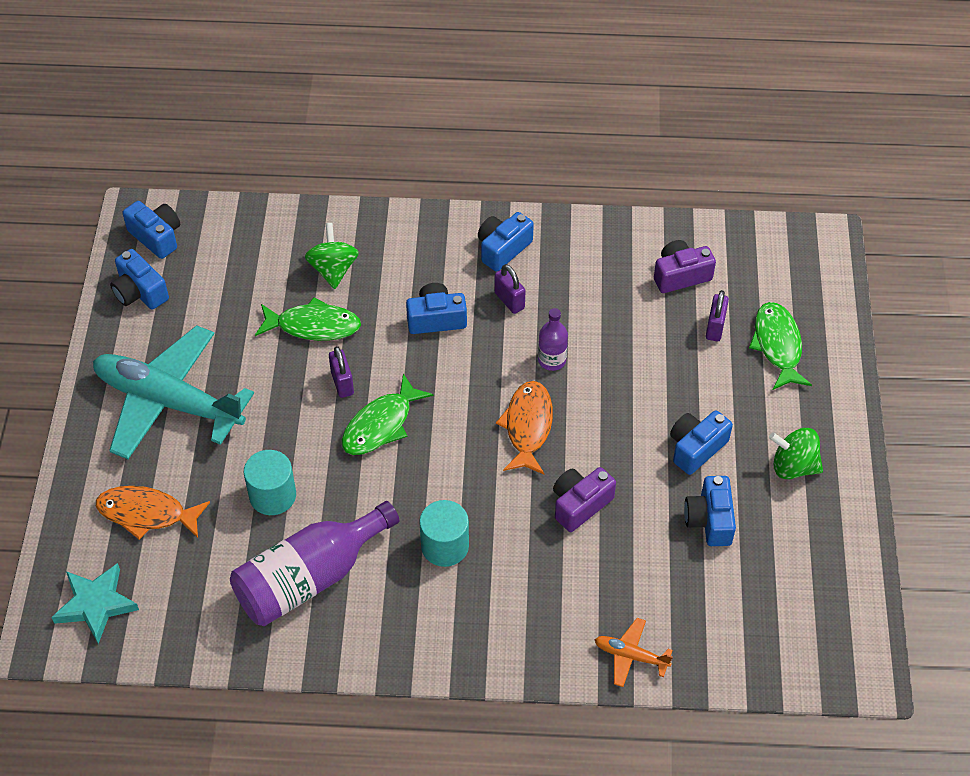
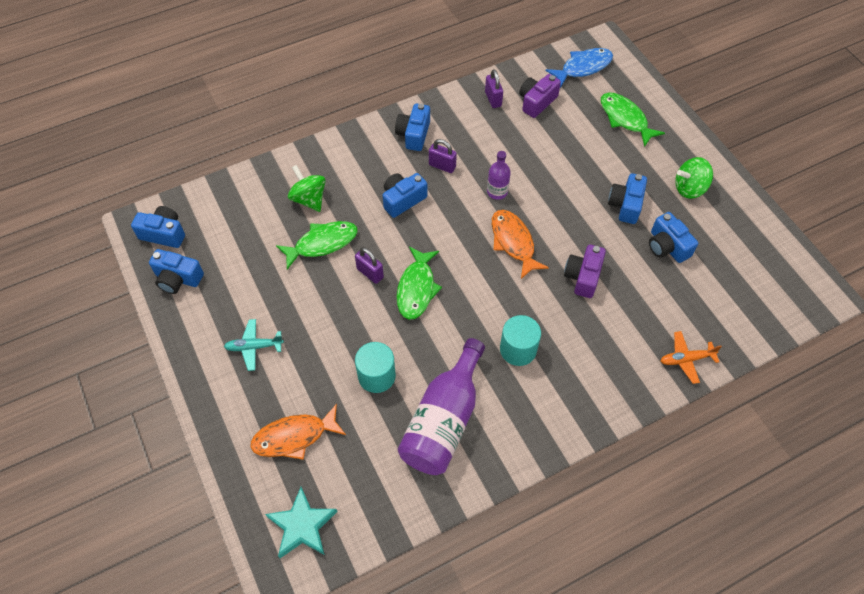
camera: 30 degrees left, 5 degrees up
(168, 401) = (254, 347): turquoise plane -> turquoise plane, size x0.42
(715, 327) = (581, 125): purple padlock -> purple padlock (493, 99)
(773, 259) = (583, 67): none -> blue fish

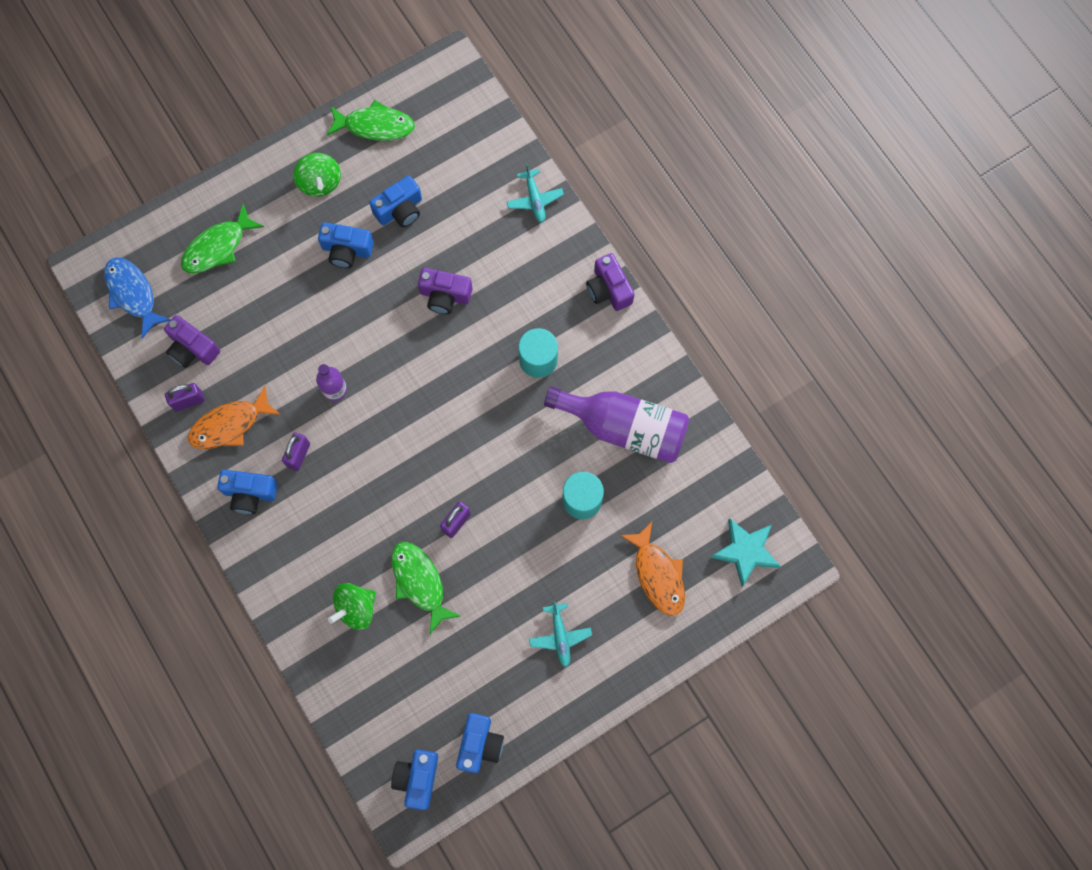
camera: 95 degrees left, 15 degrees up
(403, 200) = (352, 496): blue camera -> none
(416, 288) = (473, 469): green fish -> green fish (375, 126)
(513, 242) = (404, 369): orange fish -> orange fish (230, 424)
(591, 420) = (608, 289): none -> purple camera
(686, 359) = (534, 199): orange plane -> turquoise plane

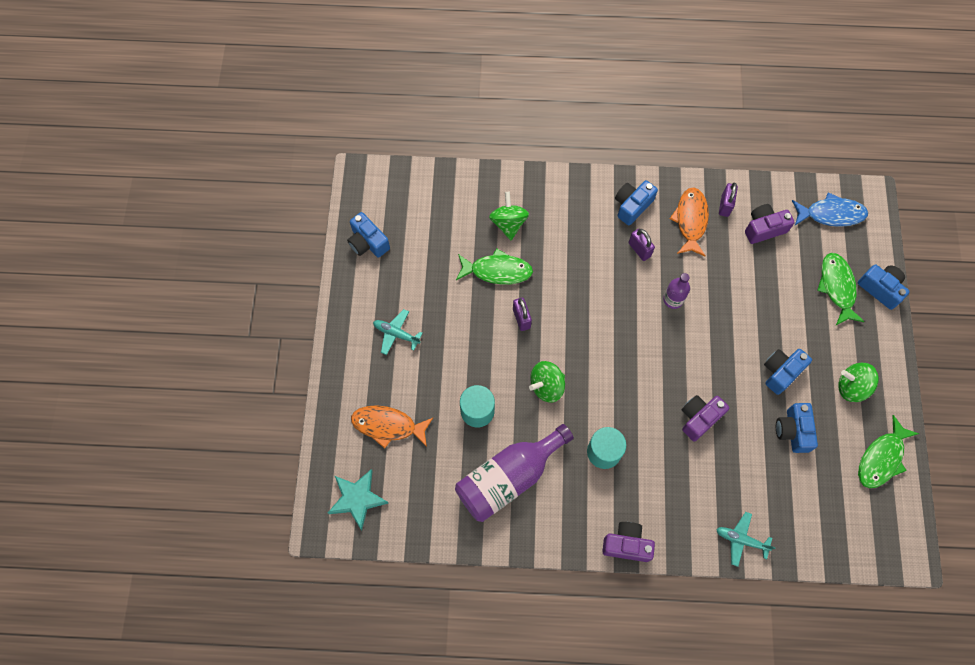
camera: 125 degrees right, 5 degrees down
(417, 778) = (376, 195): blue camera -> blue camera (880, 289)
(510, 451) = (546, 386): none -> green spinning top

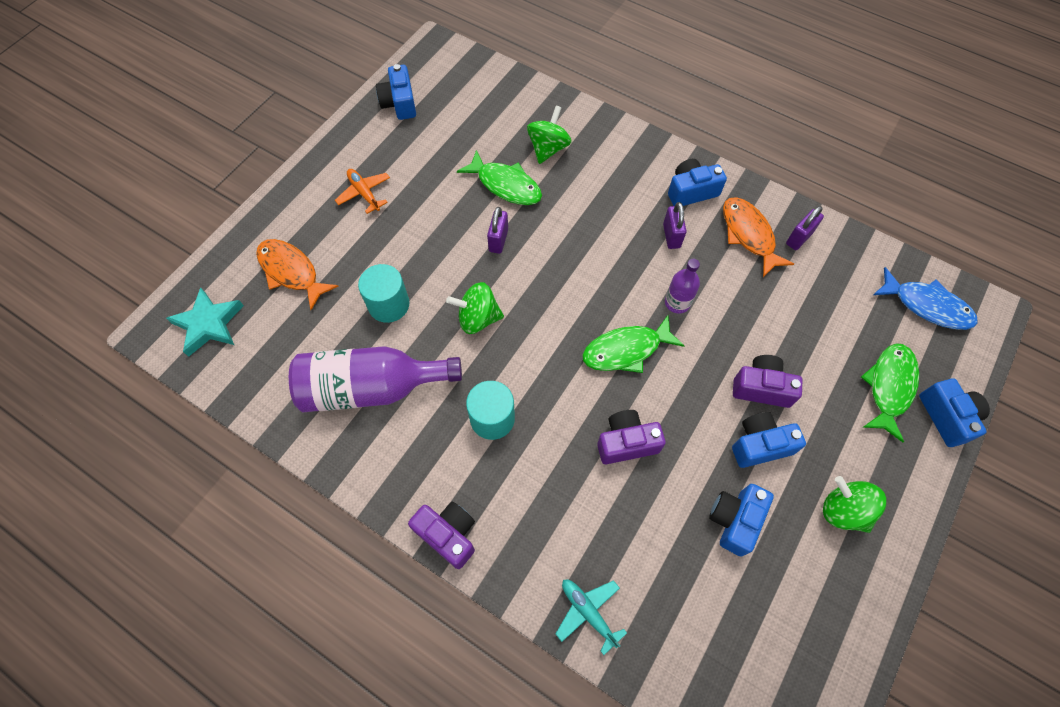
camera: 30 degrees right, 5 degrees down
(396, 334) = (364, 193): turquoise plane -> orange plane
(690, 220) = (749, 235): orange fish -> orange fish turned 60 degrees counterclockwise
(764, 228) = (832, 282): purple camera -> purple camera (761, 388)
(881, 458) = (835, 619): green fish -> green fish (626, 350)

